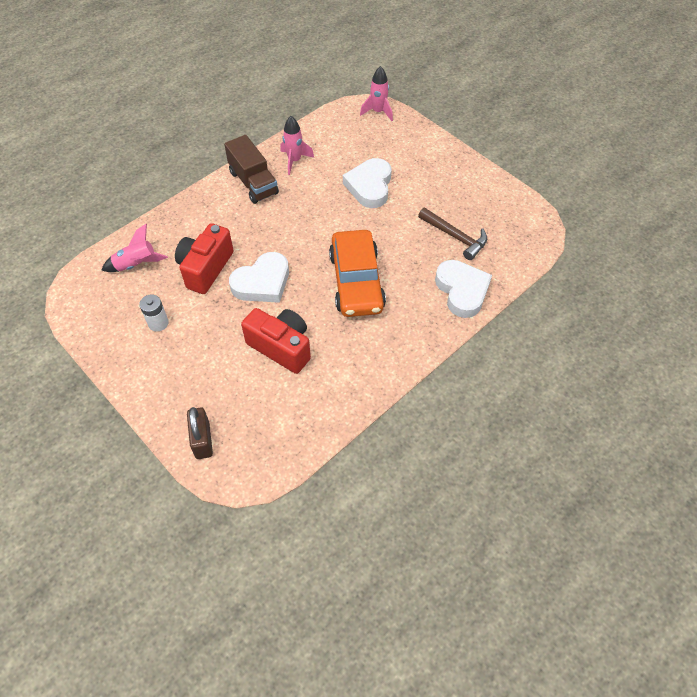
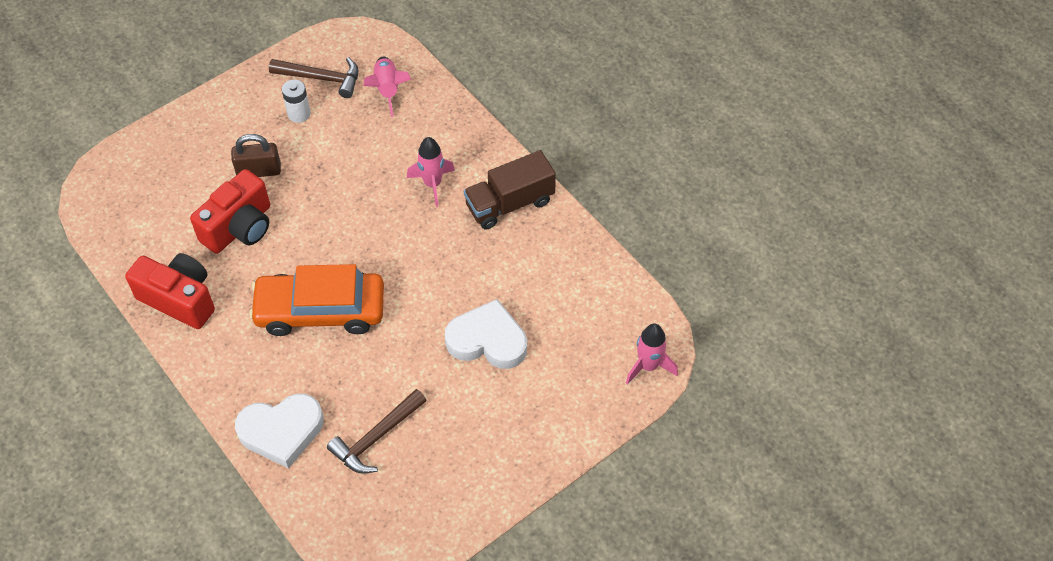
camera: 95 degrees right, 0 degrees up
(118, 312) = (322, 78): none -> brown hammer
(202, 440) = (142, 157): brown padlock -> brown padlock (259, 171)
(205, 268) = (370, 155): red camera -> red camera (179, 299)
(262, 282) = (338, 211): white heart -> none
(294, 160) = (548, 251): pink rocket -> pink rocket (432, 184)

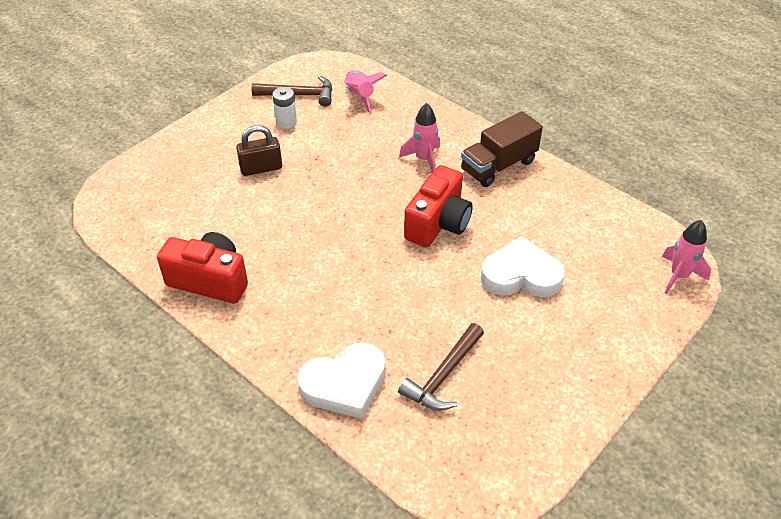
camera: 10 degrees left, 10 degrees down
(239, 227) = (254, 214): red camera -> red camera (438, 223)
(320, 310) = (352, 271): orange car -> none

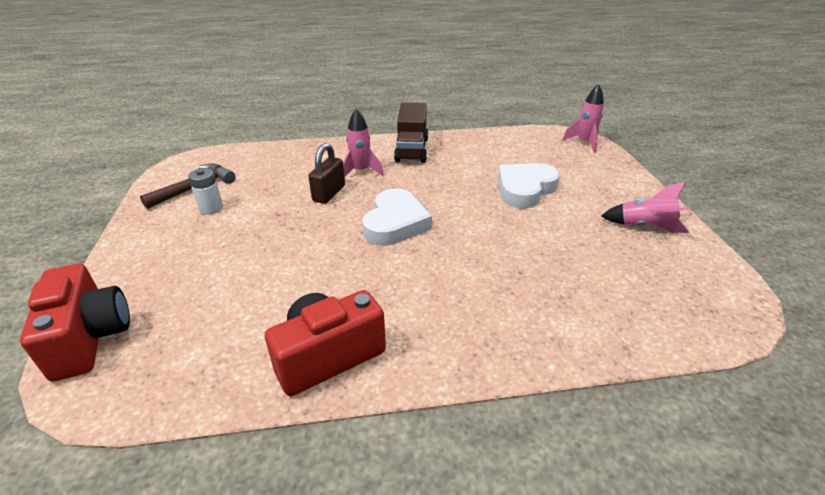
camera: 50 degrees left, 10 degrees down
(261, 168) = (238, 247): brown padlock -> brown padlock (329, 193)
(344, 384) = (561, 329): white heart -> white heart (395, 223)
(360, 97) = (252, 165): pink rocket -> pink rocket (645, 227)
(438, 223) = (433, 196): red camera -> red camera (90, 337)
(443, 376) = (596, 269): brown hammer -> none

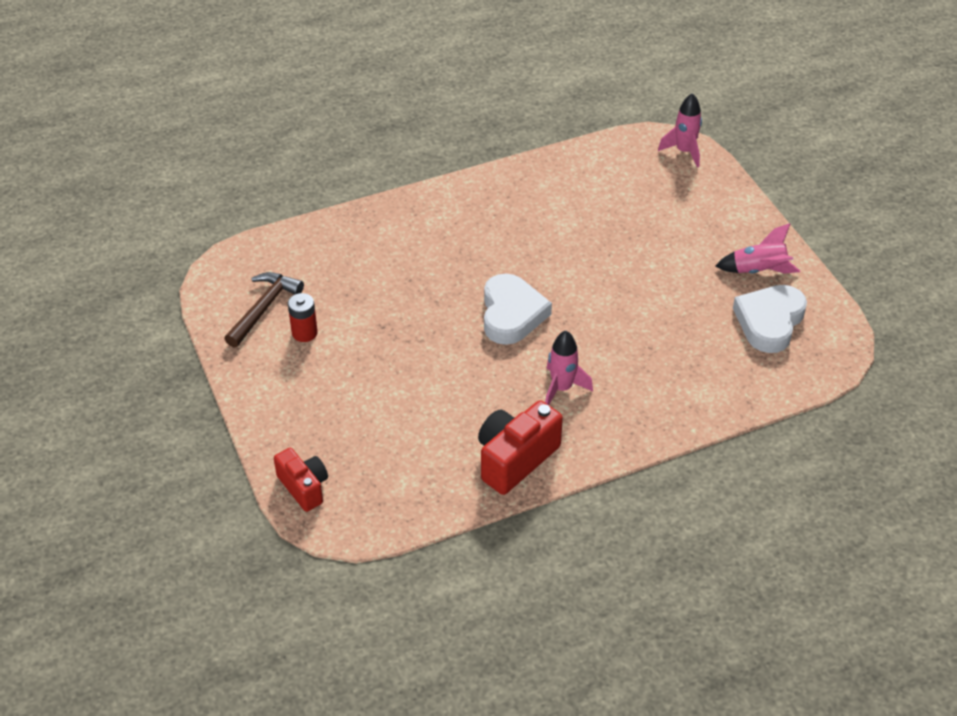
camera: 15 degrees left, 10 degrees up
(90, 337) = (304, 487): red camera -> red camera, size x0.65
(211, 208) = (304, 333): white battery -> red battery
(329, 193) = (421, 288): brown padlock -> none
(360, 171) = (440, 248): pink rocket -> pink rocket (561, 388)
(411, 150) = (484, 201): brown truck -> none
(525, 189) = (631, 241): white heart -> white heart (769, 322)

